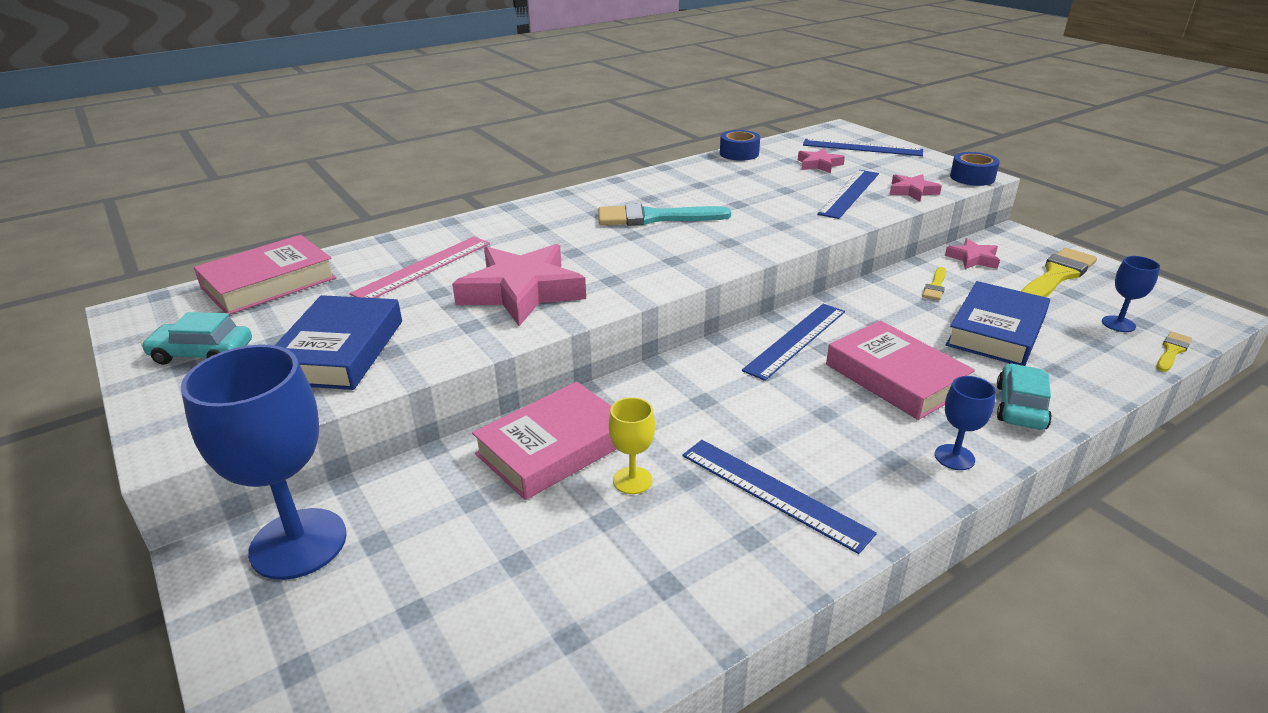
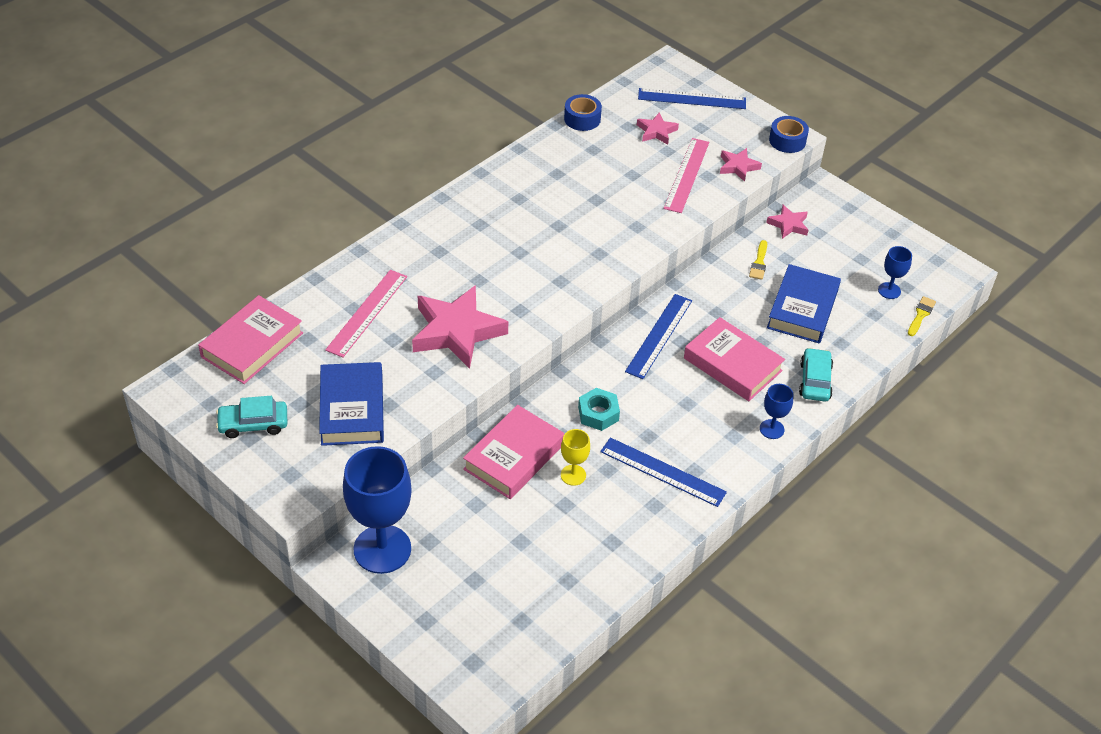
camera: 15 degrees left, 15 degrees up
(655, 218) = (532, 227): turquoise brush -> none
(692, 411) = (598, 414): none -> turquoise nut
(849, 193) = (687, 175): blue ruler -> pink ruler
(1056, 276) = (851, 240): yellow brush -> none

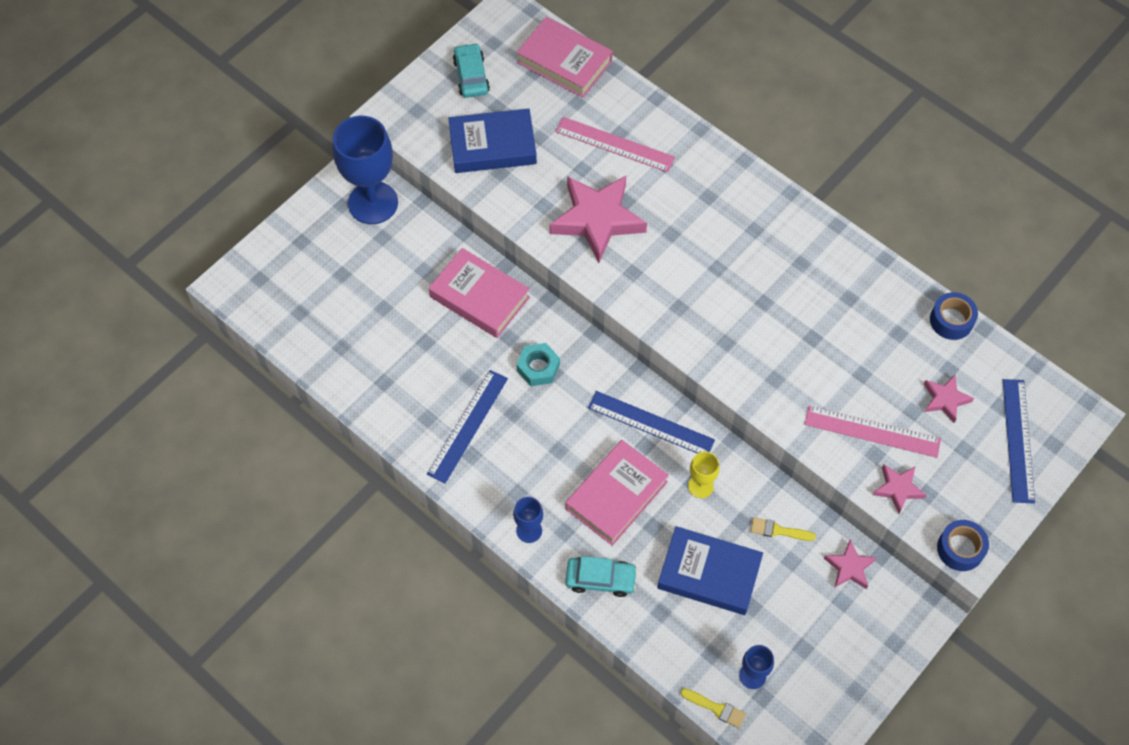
camera: 90 degrees right, 15 degrees up
(573, 475) = (460, 347): yellow goblet -> yellow goblet (700, 486)

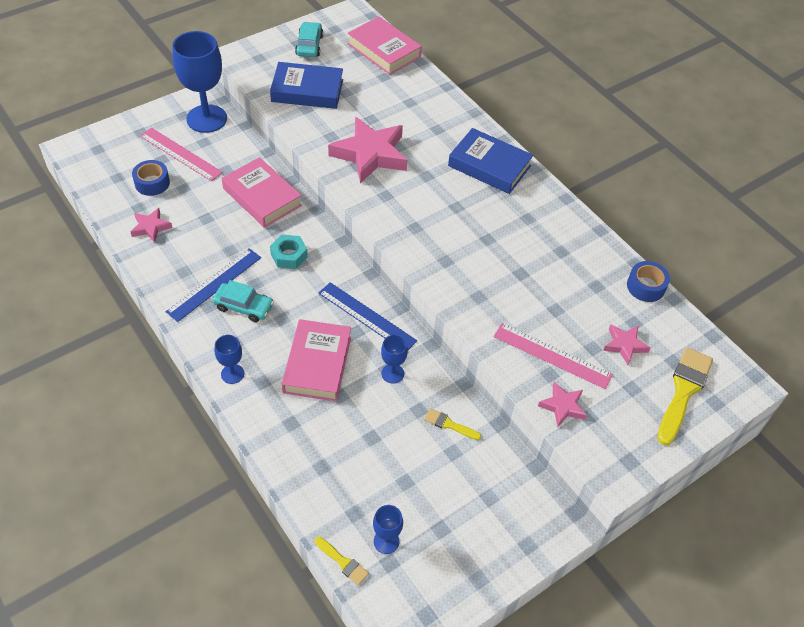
camera: 10 degrees right, 10 degrees down
(600, 579) = (279, 427): turquoise car -> turquoise car (244, 306)
(615, 144) = (403, 108): pink ruler -> pink ruler (181, 154)
(616, 495) = (317, 364): pink book -> pink book turned 45 degrees counterclockwise
(700, 486) = (392, 373): yellow goblet -> blue goblet
(709, 574) = (376, 445): blue book -> blue book (489, 166)
(849, 567) = (504, 470): pink star -> pink star (151, 227)
(960, 549) = (607, 470): blue tape -> blue tape (152, 183)
(1018, 440) = (683, 392): blue ruler -> yellow brush

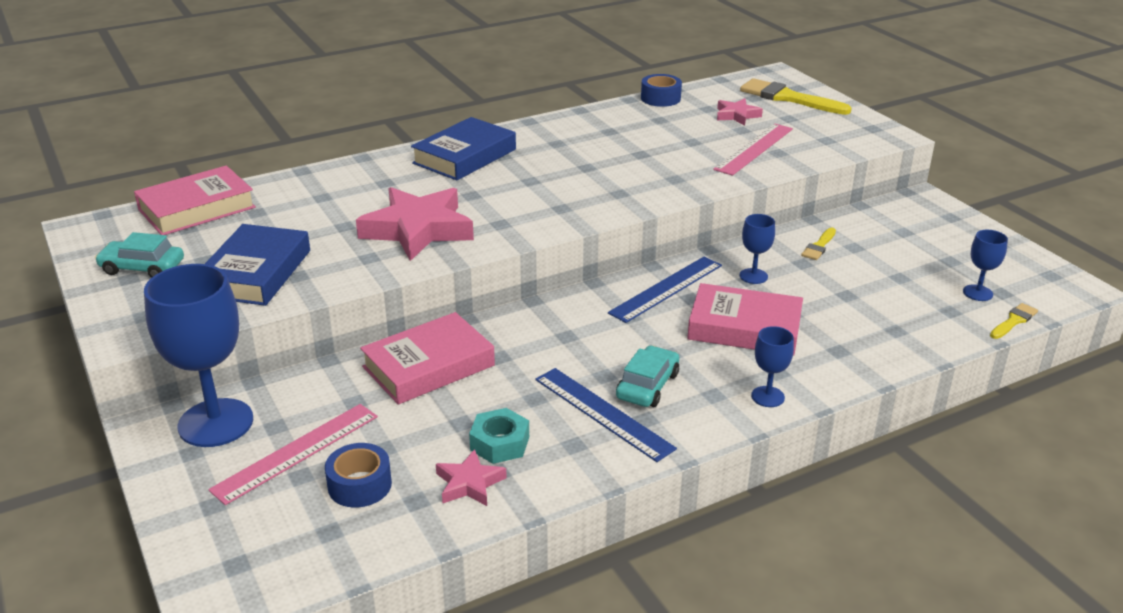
camera: 80 degrees left, 20 degrees down
(289, 255) = (554, 345): turquoise nut -> turquoise nut (500, 443)
(562, 406) = (817, 150): pink star -> none

